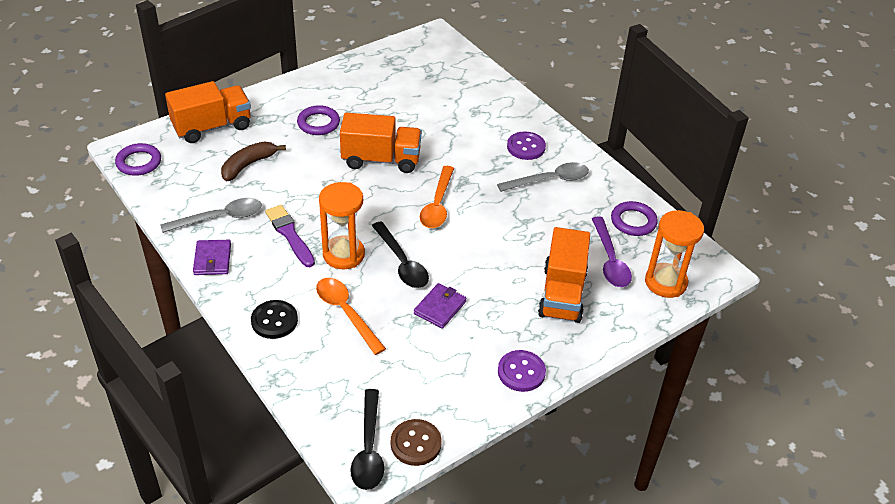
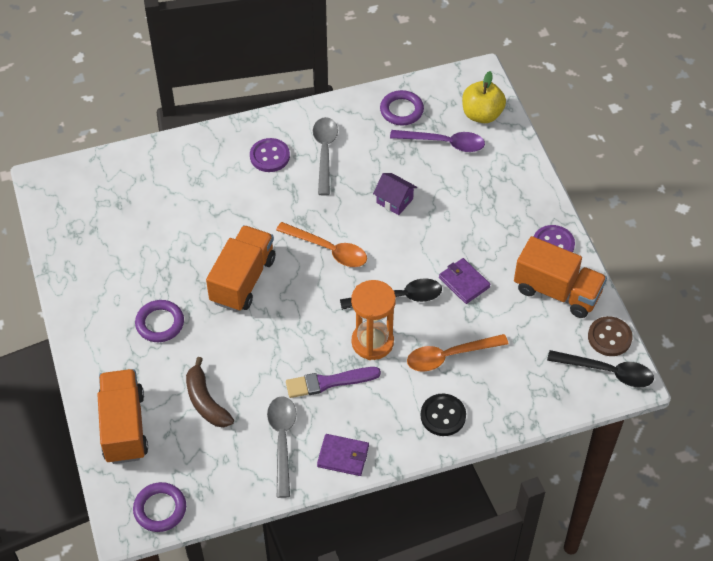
camera: 70 degrees left, 10 degrees up
(517, 238) = (394, 201): none -> purple house
(562, 294) = (474, 189): orange truck -> orange truck (557, 291)
(665, 282) = (482, 114): orange hourglass -> yellow apple

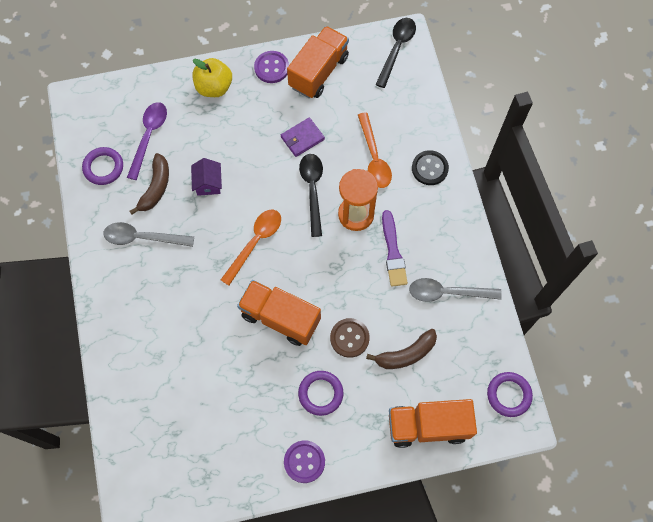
camera: 85 degrees left, 15 degrees up
(269, 156) = (138, 287): purple button -> purple button (304, 462)
(343, 456) = (463, 246): purple wallet -> none
(383, 156) = (156, 187): none -> brown banana
(394, 201) = (208, 183): purple house -> purple house turned 45 degrees counterclockwise
(482, 114) = (121, 102): yellow apple -> yellow apple (214, 87)
(609, 337) = (365, 42): brown button -> brown button (349, 338)

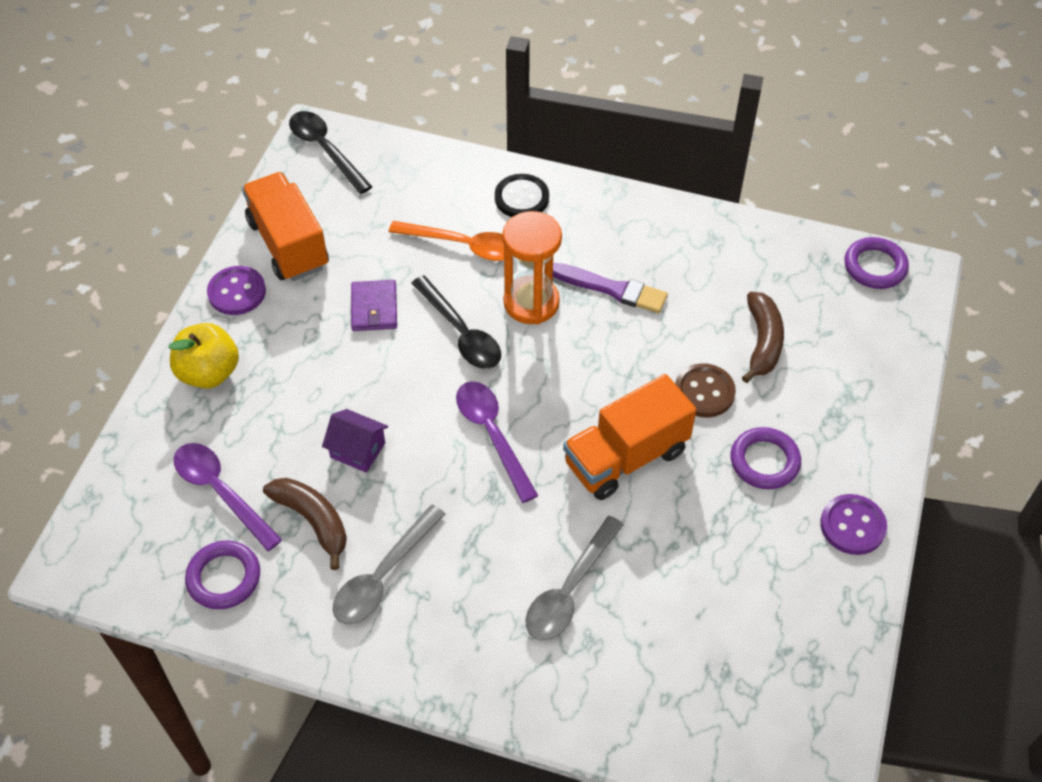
camera: 60 degrees left, 15 degrees down
(255, 243) = (492, 435): orange spoon -> purple spoon
(312, 190) = (461, 333): black spoon -> black spoon turned 150 degrees counterclockwise
(428, 426) = (873, 365): orange truck -> none
(447, 292) = (704, 261): grey spoon -> grey spoon (569, 589)

